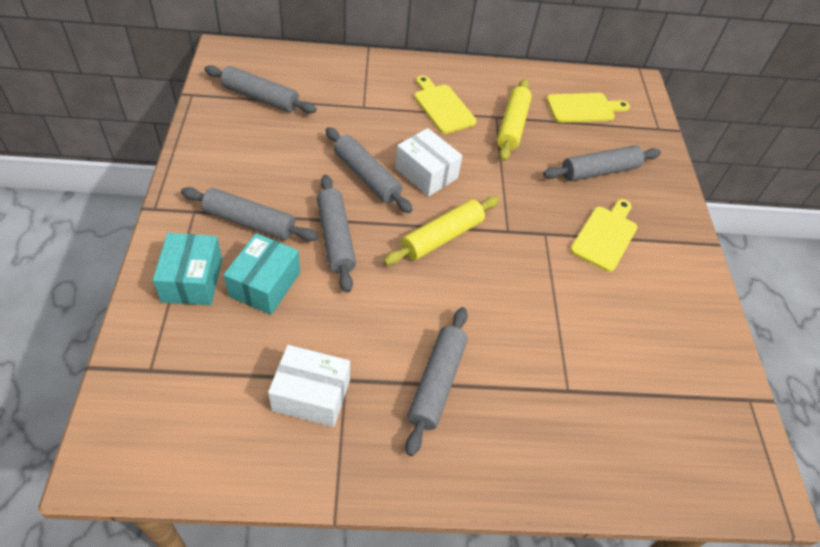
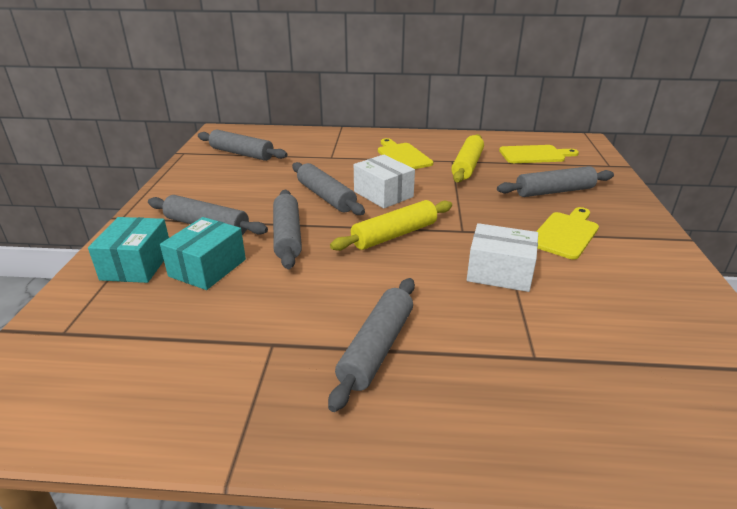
camera: 10 degrees right, 20 degrees down
(311, 395) = (230, 356): white box -> white box (499, 272)

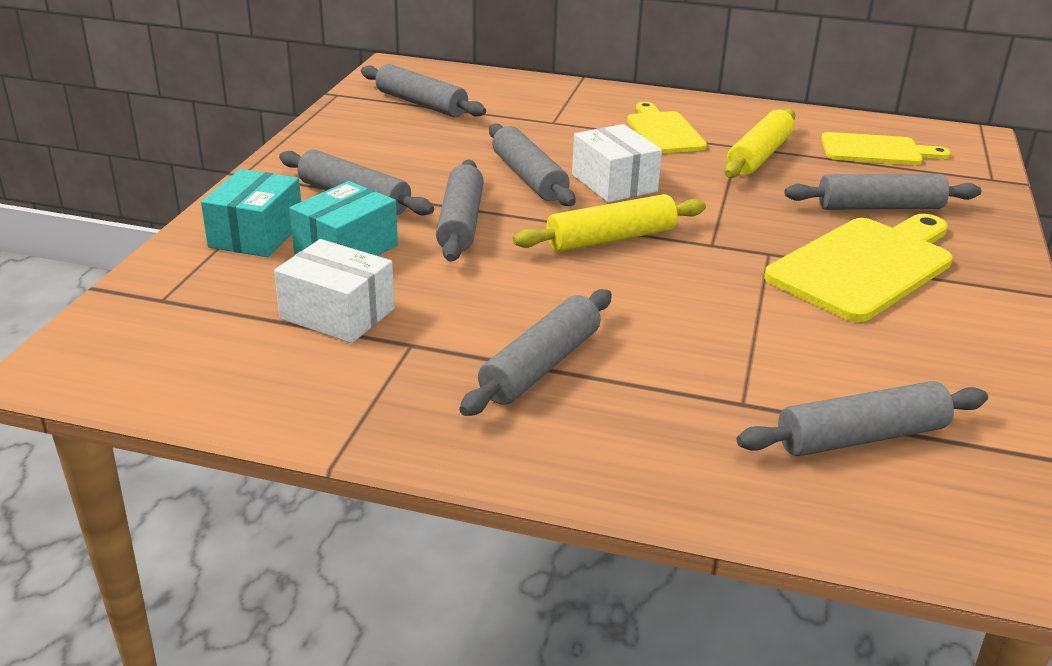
camera: 10 degrees right, 0 degrees up
(499, 272) = (742, 302): white box -> white box (337, 314)
(565, 233) = (865, 266): yellow cutting board -> yellow cutting board, size x1.59
(630, 374) = (861, 437): none -> grey rolling pin

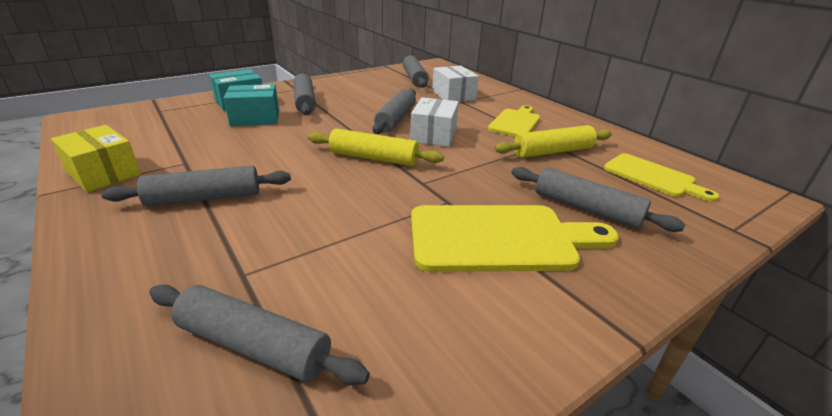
camera: 40 degrees right, 0 degrees up
(337, 314) = (192, 139): white box -> white box (453, 95)
(341, 405) = (104, 173): none -> yellow box
(461, 223) = (322, 125): grey rolling pin -> none

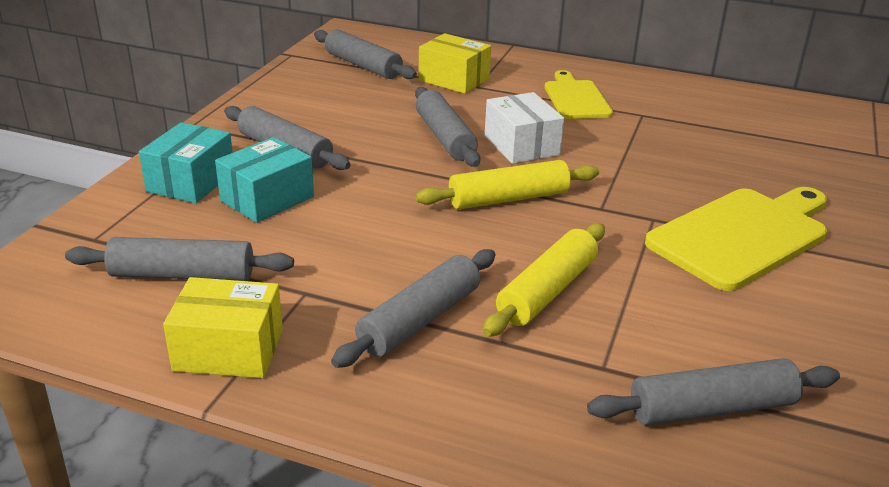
camera: 35 degrees left, 0 degrees up
(453, 95) = (454, 79): white box -> yellow box
(552, 151) = (659, 124): yellow rolling pin -> yellow rolling pin (547, 291)
(586, 209) = (765, 178): grey rolling pin -> grey rolling pin (182, 275)
(652, 177) = (770, 123): yellow cutting board -> none

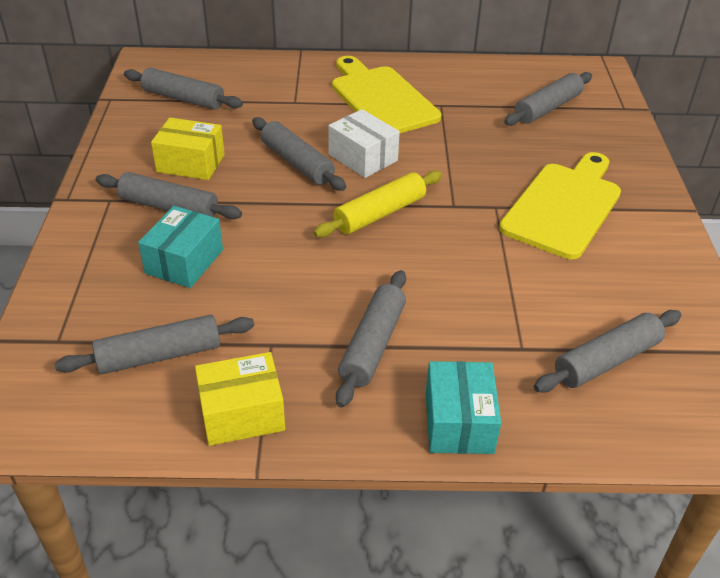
camera: 20 degrees left, 10 degrees up
(191, 181) = (106, 260): turquoise box -> turquoise box (459, 422)
(454, 79) = (271, 98): yellow box -> yellow box (191, 163)
(547, 291) = (451, 293): yellow rolling pin -> none
(576, 98) = (381, 98): yellow cutting board -> yellow cutting board, size x1.59
(774, 138) = (547, 108): none -> grey rolling pin

